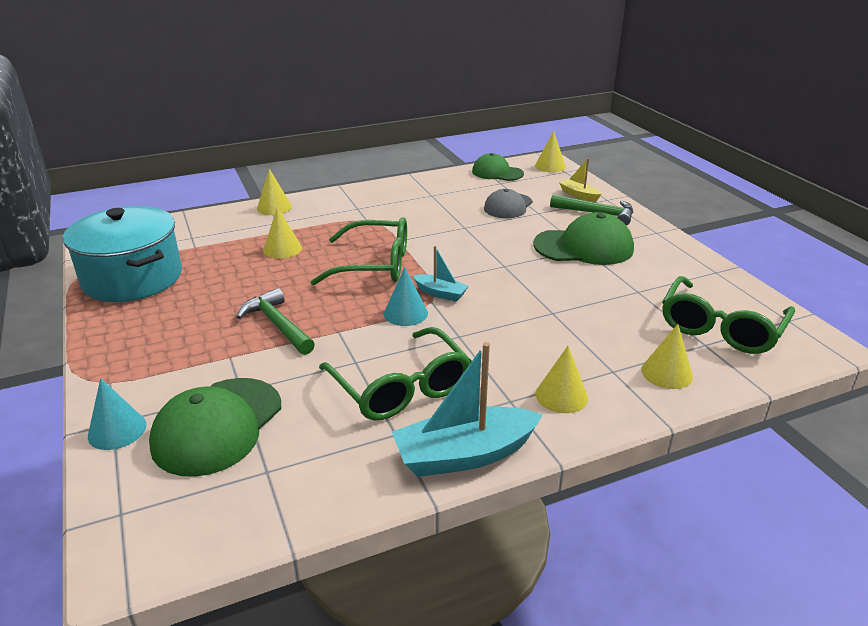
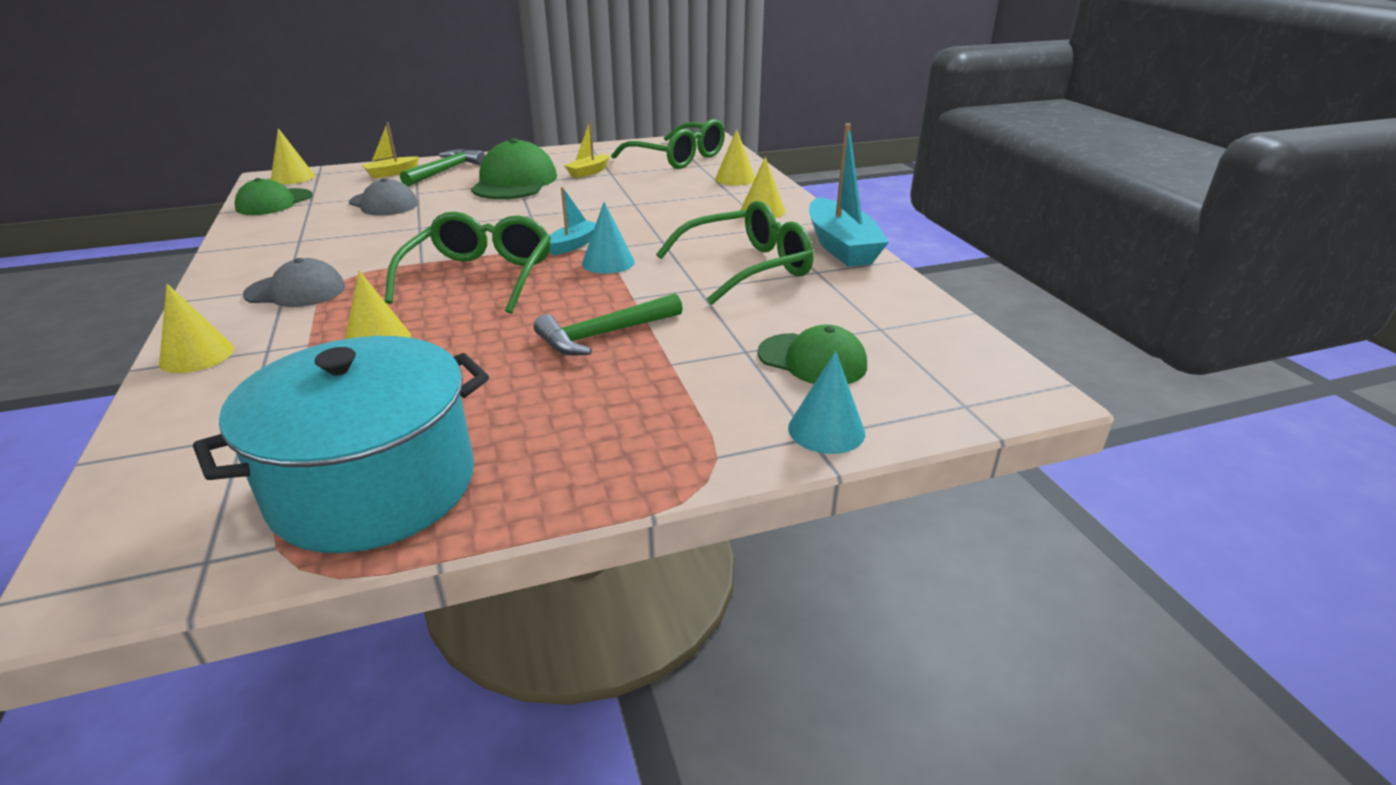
camera: 85 degrees left, 0 degrees up
(217, 426) = (812, 360): green cap -> green cap, size x0.65
(352, 212) = (296, 291): none -> grey cap
(634, 279) = (589, 172): none -> yellow boat

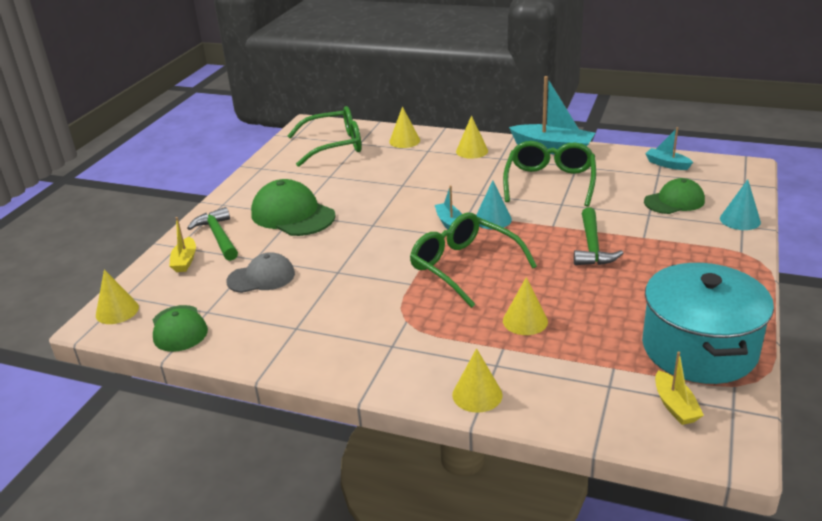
camera: 50 degrees left, 0 degrees up
(296, 291) = (405, 341): grey cap -> none
(589, 172) = (314, 183): yellow boat -> yellow boat (675, 406)
(923, 327) = (667, 164): none -> turquoise boat

